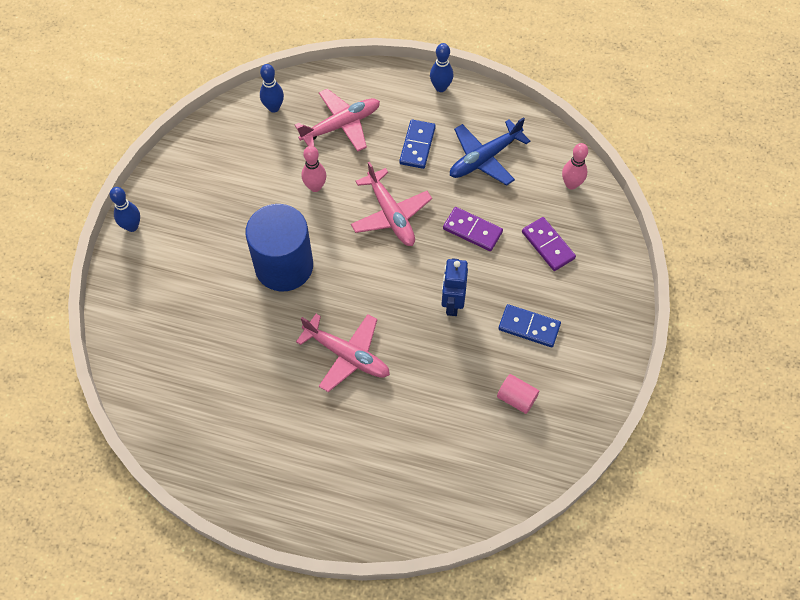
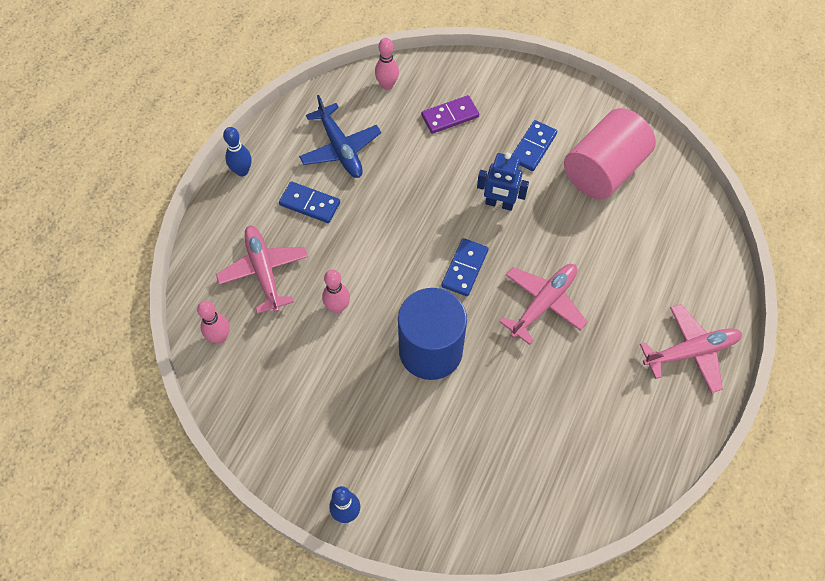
camera: 80 degrees left, 0 degrees up
(273, 107) = (220, 337): blue bowling pin -> pink bowling pin
(373, 282) = (465, 268): none -> blue domino
(390, 214) = (388, 241): pink plane -> pink plane (690, 352)
(472, 230) = (422, 173): purple domino -> none
(516, 398) = (603, 170): pink cylinder -> pink cylinder, size x2.32

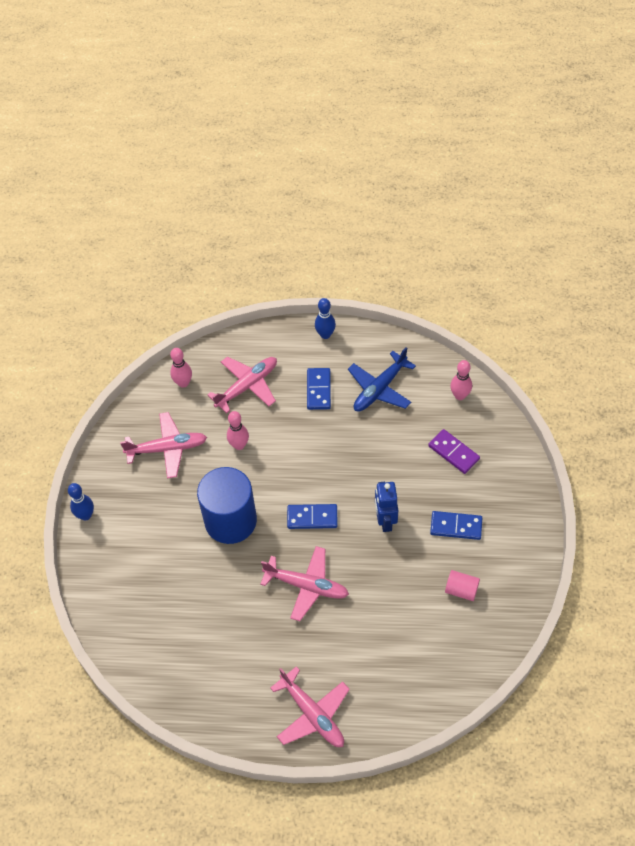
camera: 70 degrees right, 5 degrees down
(301, 386) = (167, 449): none -> pink plane
(603, 170) = (461, 590): pink cylinder -> pink cylinder, size x0.43

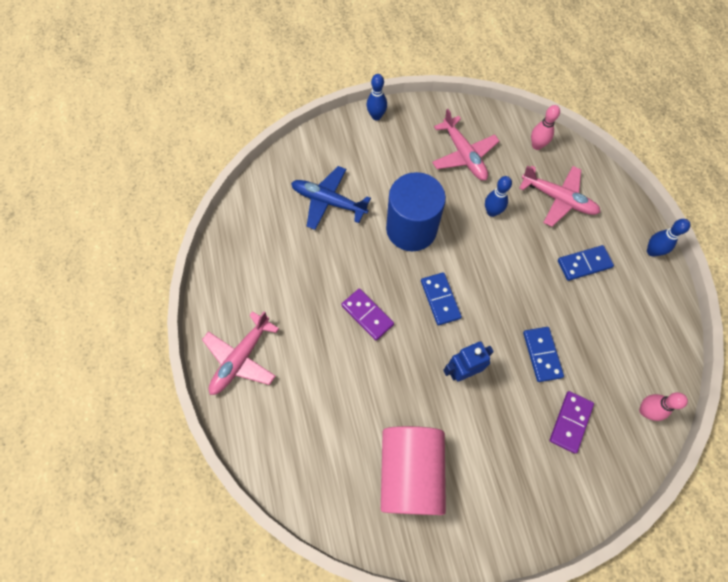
camera: 70 degrees right, 10 degrees up
(239, 445) = (492, 212): pink bowling pin -> blue bowling pin
(306, 586) = (367, 315): pink plane -> purple domino
(380, 388) = (614, 323): blue plane -> blue plane (329, 202)
(456, 526) = (482, 447): blue domino -> blue domino (542, 354)
(461, 590) = (410, 472): pink cylinder -> pink cylinder, size x2.32

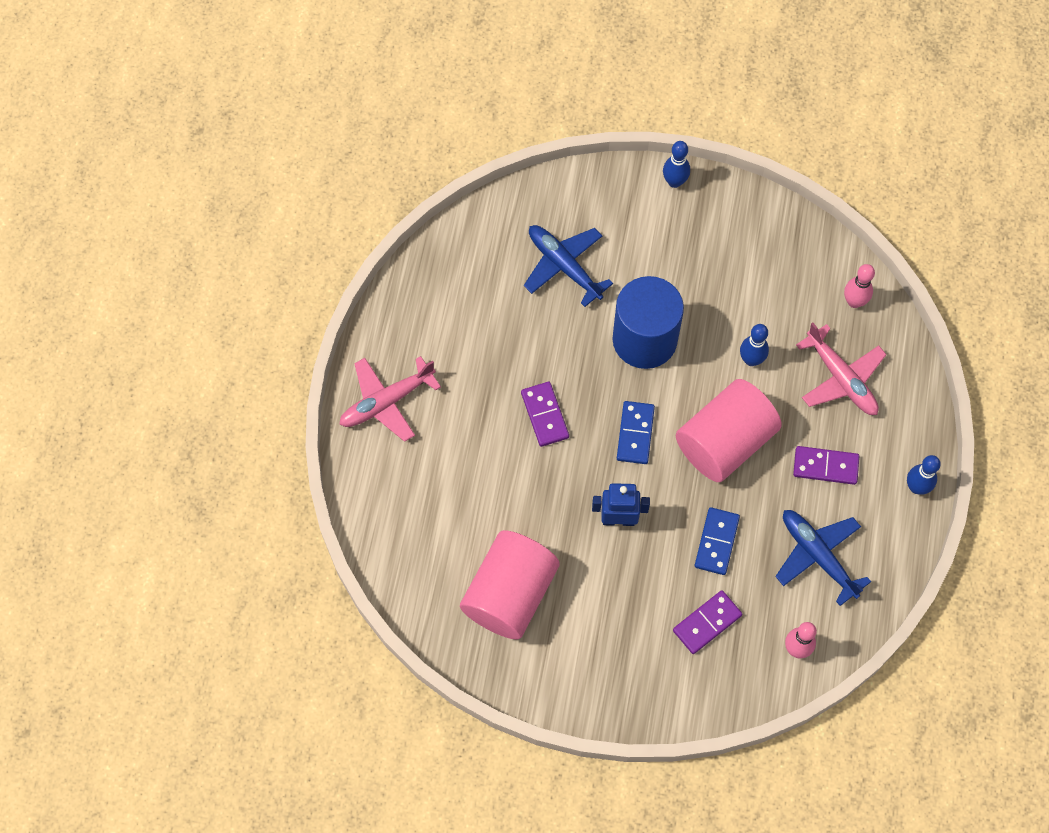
camera: 25 degrees right, 0 degrees up
(463, 154) = (756, 275): pink plane -> none
(506, 277) = (725, 442): none -> pink cylinder
(584, 264) = (825, 466): blue domino -> purple domino
(618, 331) = (818, 556): none -> blue plane

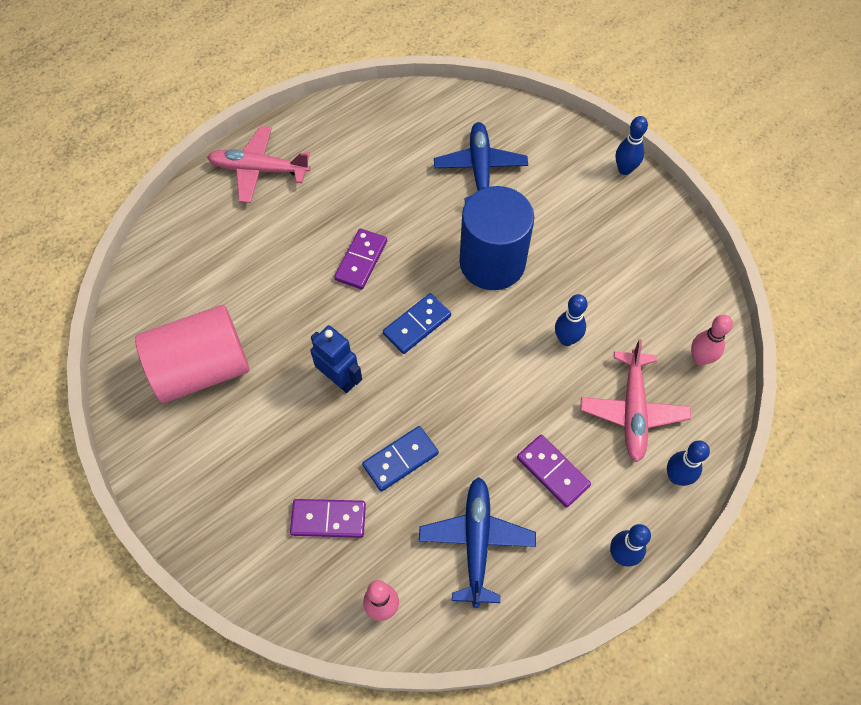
camera: 40 degrees right, 5 degrees down
(725, 442) = (483, 386): pink cylinder -> none
(908, 404) = (676, 477): none -> blue bowling pin

